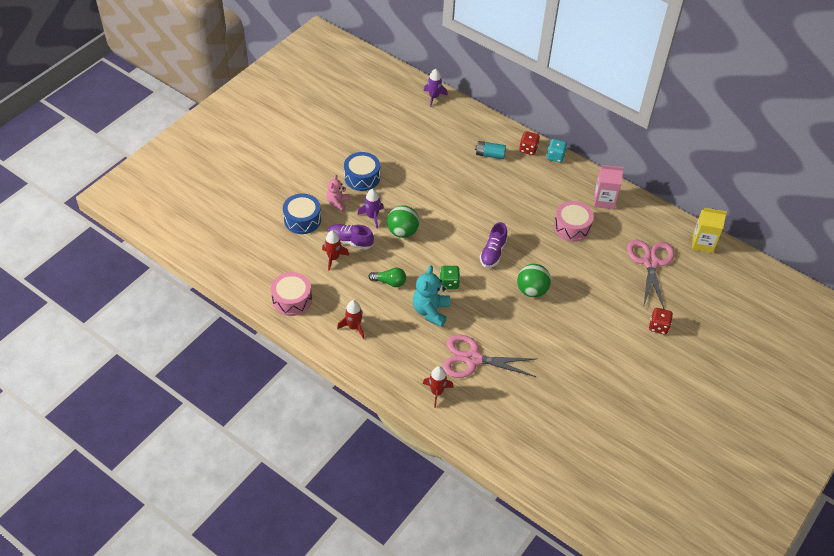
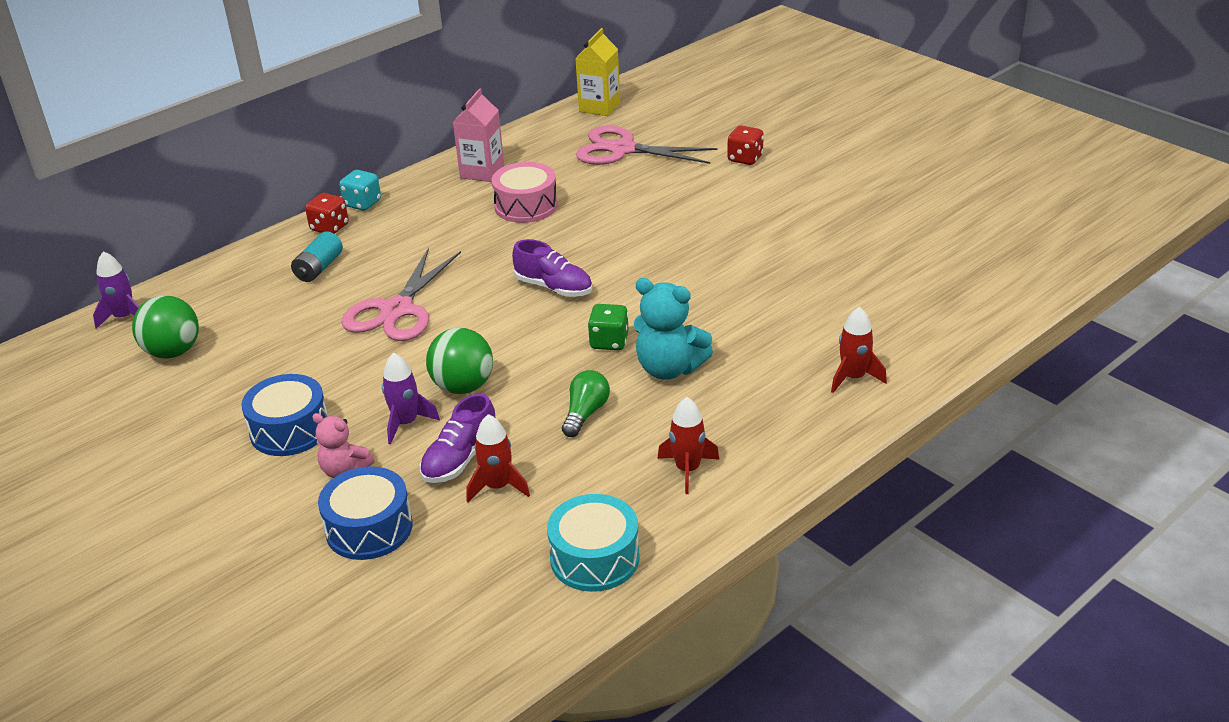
camera: 75 degrees left, 15 degrees down
(292, 300) = (595, 558): pink drum -> turquoise drum
(473, 359) = (784, 331): pink scissors -> pink scissors (397, 310)
(532, 290) = (648, 257): green ball -> green ball (173, 352)

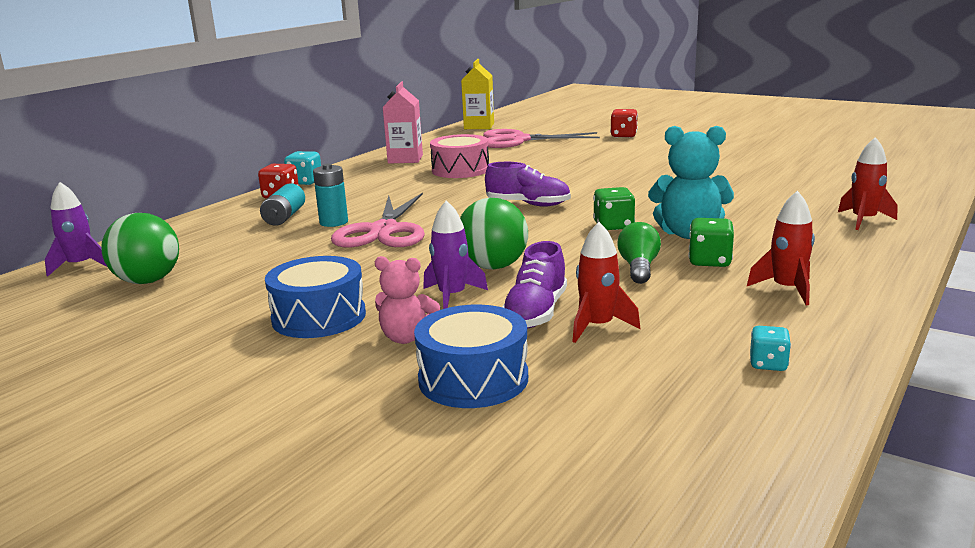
camera: 15 degrees left, 15 degrees down
(359, 286) = (334, 222): none -> turquoise battery
(595, 558) = (768, 364): turquoise drum -> turquoise dice
(654, 416) = (709, 261): none -> green dice

